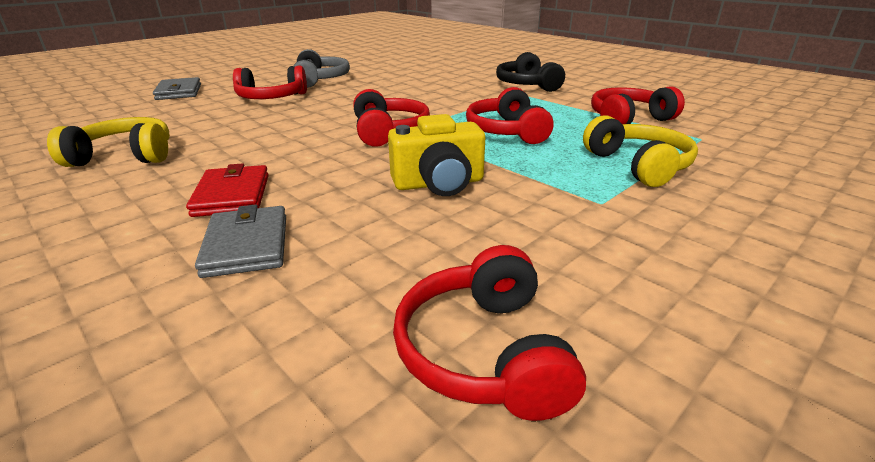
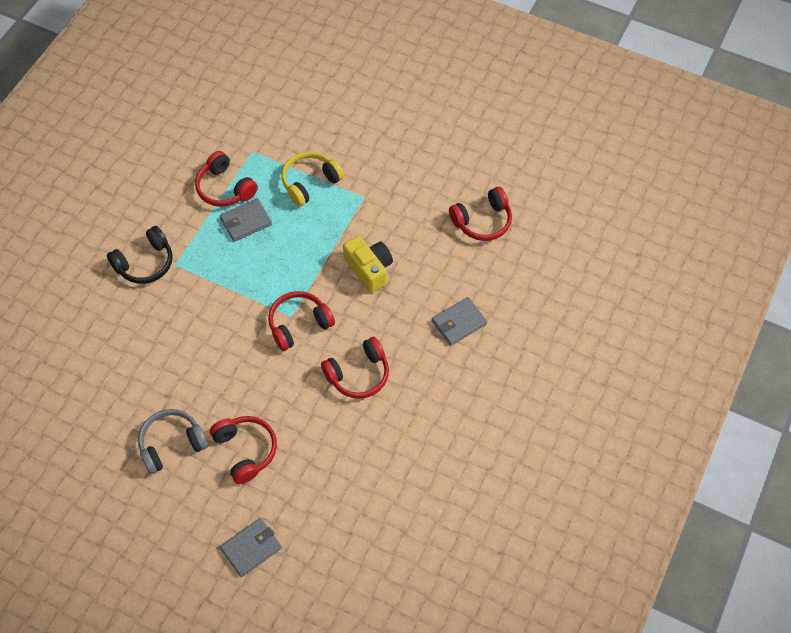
camera: 110 degrees left, 30 degrees up
(125, 156) = (397, 459): yellow headphones -> none
(232, 195) = (420, 359): red wallet -> none
(507, 131) = (274, 254): red headphones -> red headphones (358, 374)
(568, 123) = (246, 222): none -> grey wallet

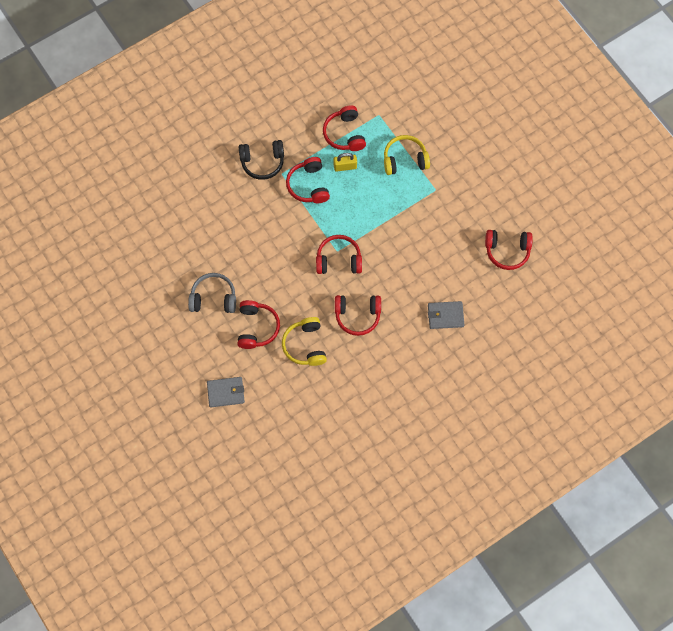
camera: 30 degrees right, 10 degrees up
(215, 262) = (308, 185): none -> red headphones
(246, 222) = (345, 166): grey wallet -> yellow padlock
(317, 440) = (305, 345): none -> yellow headphones
(369, 269) = (408, 245): yellow camera -> none

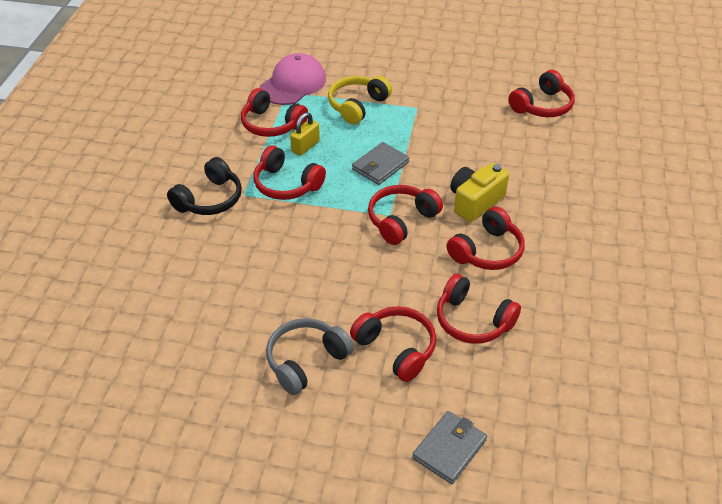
camera: 45 degrees left, 25 degrees down
(305, 345) = (473, 320): yellow headphones -> red headphones
(388, 110) = (293, 84): none -> pink cap
(388, 281) = (475, 202): none -> yellow camera
(445, 316) = (566, 187): grey wallet -> grey wallet (380, 166)

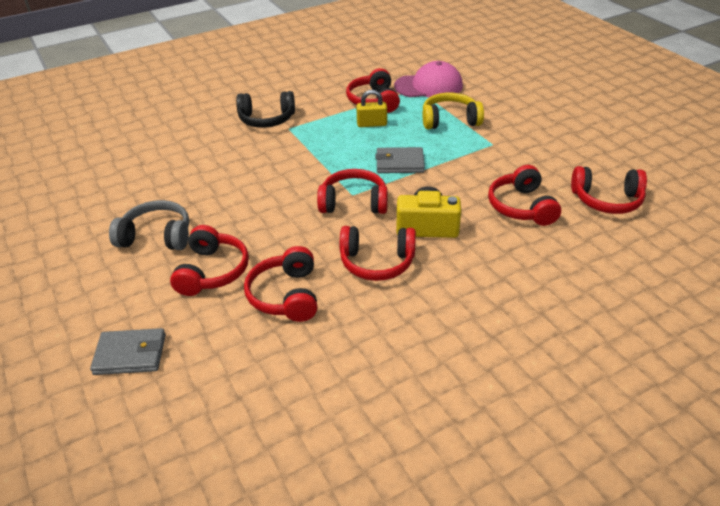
camera: 50 degrees right, 5 degrees down
(286, 184) = (322, 137): red headphones -> red headphones (521, 207)

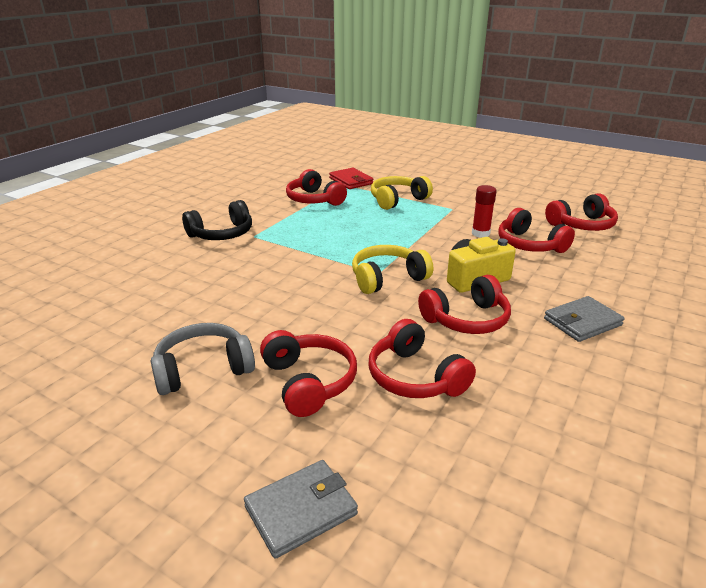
camera: 30 degrees left, 10 degrees down
(354, 203) = (387, 278): red headphones -> yellow headphones
(372, 124) = (332, 216): yellow padlock -> none
(400, 163) = (392, 238): grey wallet -> grey wallet (582, 322)
(429, 86) = (351, 181): pink cap -> red wallet
(487, 180) = (480, 233): none -> red glue stick

